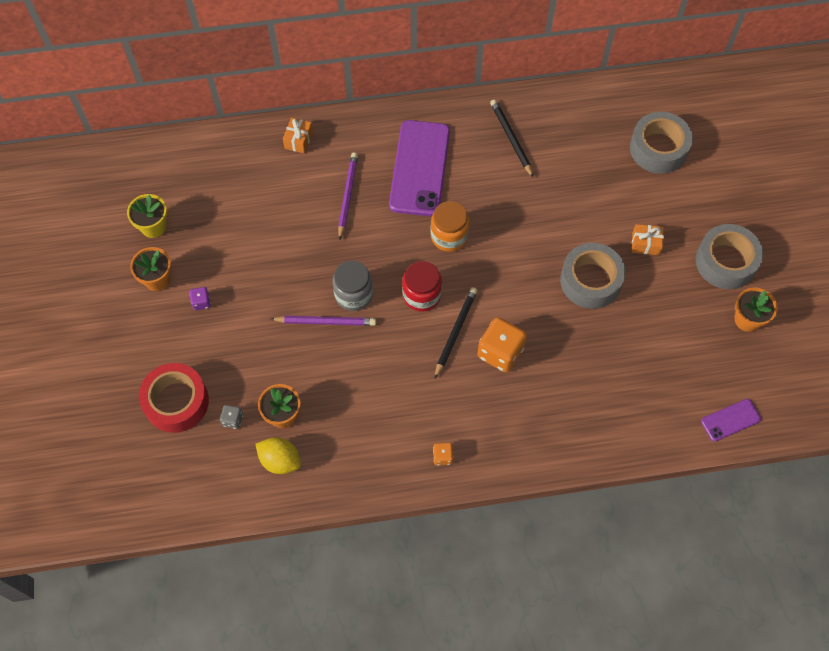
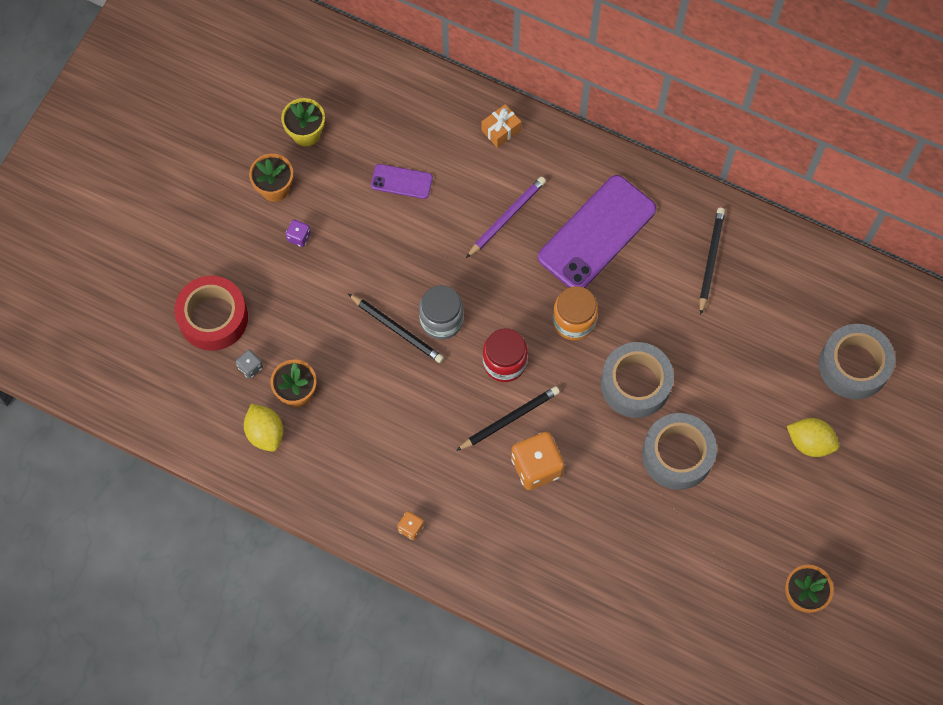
camera: 35 degrees right, 5 degrees up
(325, 322) = (397, 329): purple pencil -> black pencil
(645, 244) = (761, 454): orange gift -> none
(670, 216) = (810, 442): none -> yellow lemon
(725, 262) = (828, 525): grey tape -> grey tape (635, 384)
(730, 420) = (706, 679): purple phone -> purple phone (401, 181)

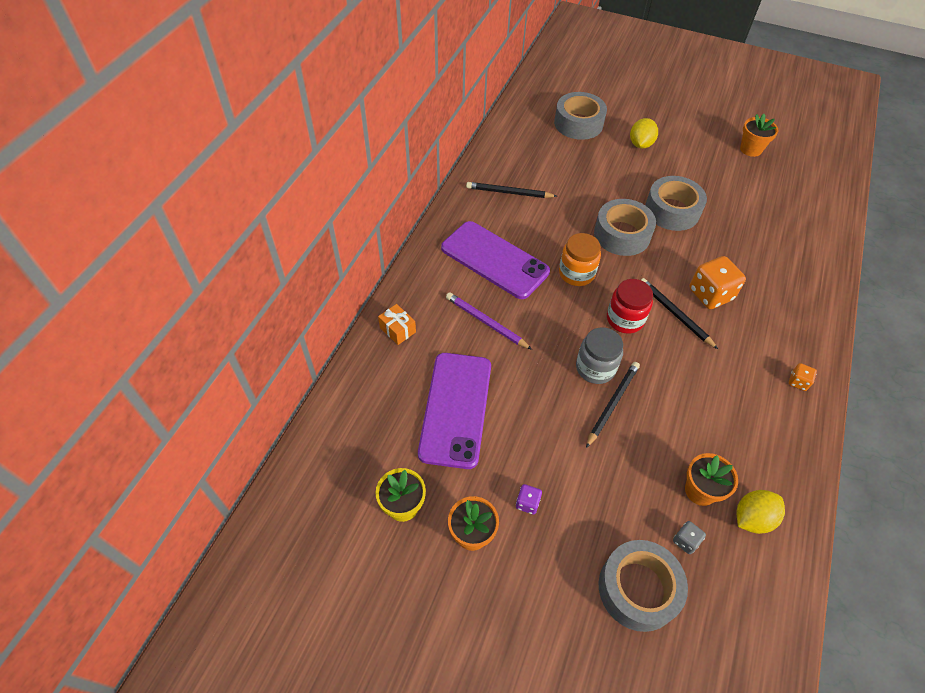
camera: 95 degrees left, 15 degrees down
(213, 317) = (638, 589): red tape -> grey tape
(401, 181) = (455, 409): purple phone -> purple phone, size x2.09

